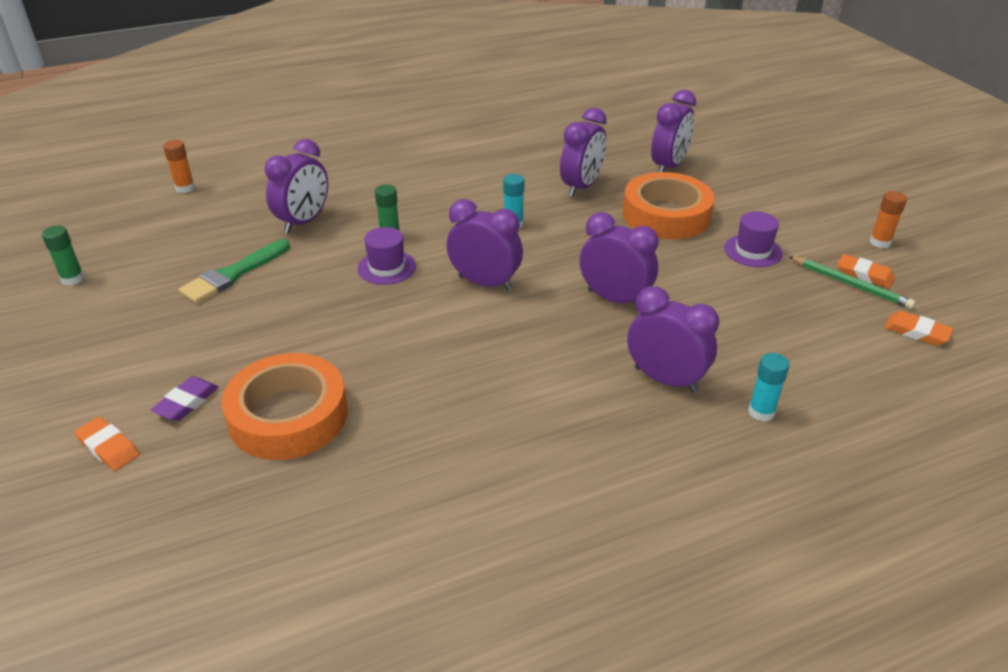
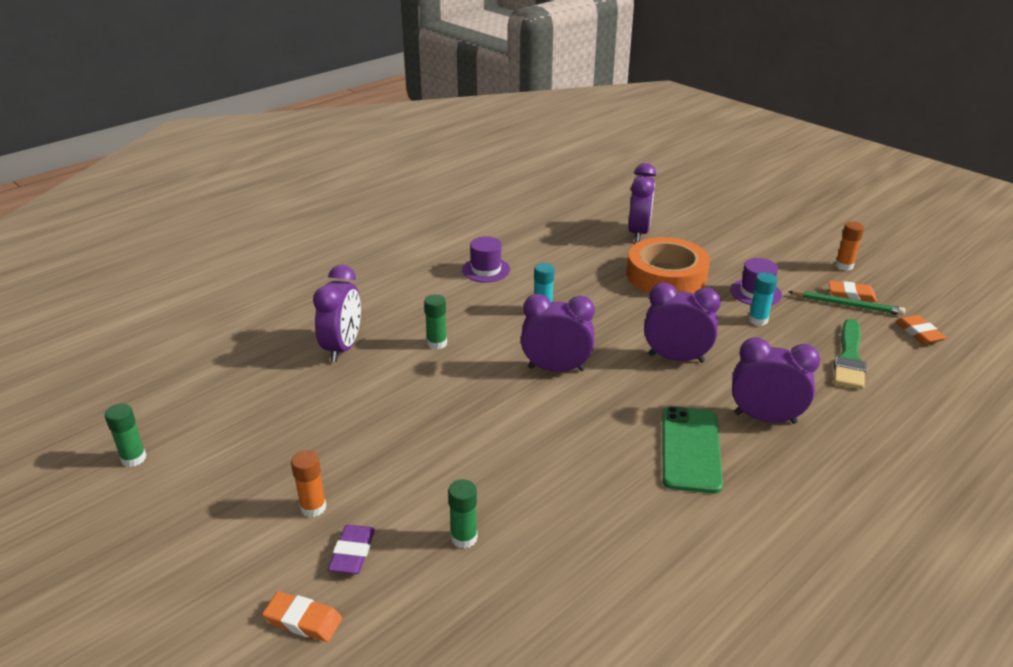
camera: 20 degrees left, 5 degrees down
(185, 188) = (192, 338): orange glue stick -> orange glue stick (313, 507)
(233, 274) = (308, 415): green brush -> green brush (849, 358)
(288, 416) = (464, 538): orange tape -> green glue stick
(386, 267) = (456, 374): purple hat -> purple hat (486, 270)
(562, 390) = (690, 449): none -> green phone
(581, 187) = (578, 264): purple clock -> none
(761, 412) = (855, 426): turquoise glue stick -> turquoise glue stick (758, 320)
(916, 332) = (919, 333): orange eraser -> orange eraser turned 60 degrees clockwise

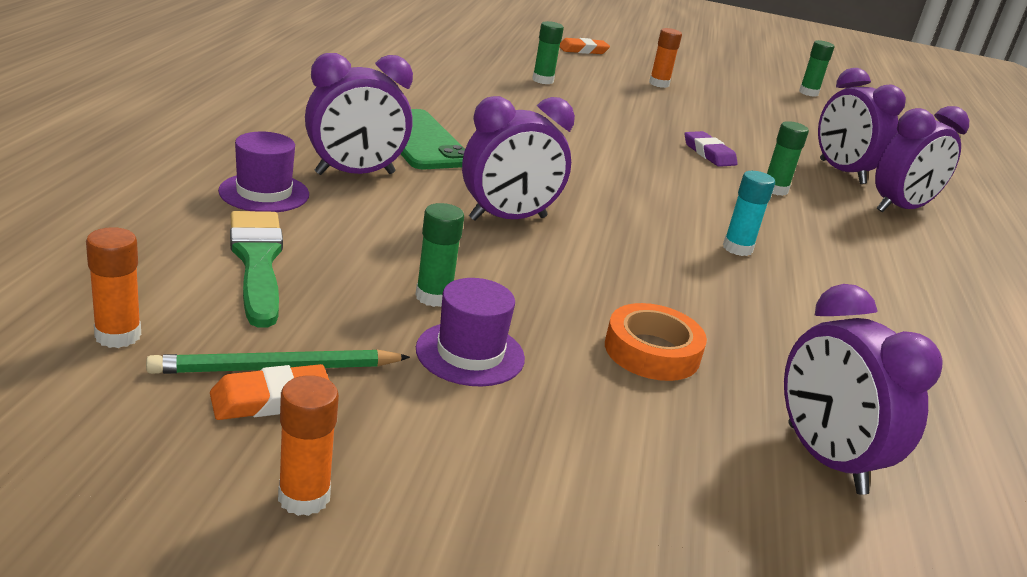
camera: 140 degrees right, 5 degrees down
(353, 553) = (600, 70): purple eraser -> purple eraser (709, 153)
(486, 270) = (896, 292): purple hat -> purple hat (264, 193)
(556, 369) = (626, 185): purple clock -> purple clock (900, 208)
(666, 275) = (652, 351): orange tape -> orange tape, size x0.57
(758, 320) = (433, 297): turquoise glue stick -> green glue stick
(919, 333) = (118, 335): orange eraser -> orange glue stick

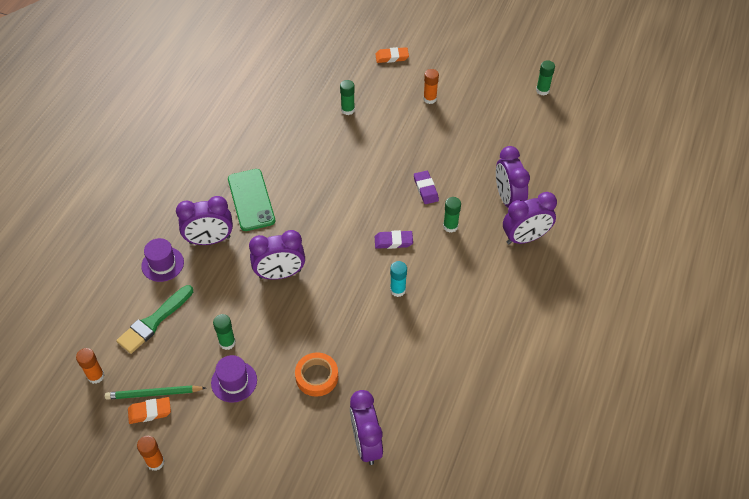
camera: 15 degrees right, 25 degrees up
(257, 262) = (154, 322): green brush -> green brush turned 135 degrees counterclockwise
(693, 197) = (393, 241): none -> purple eraser

